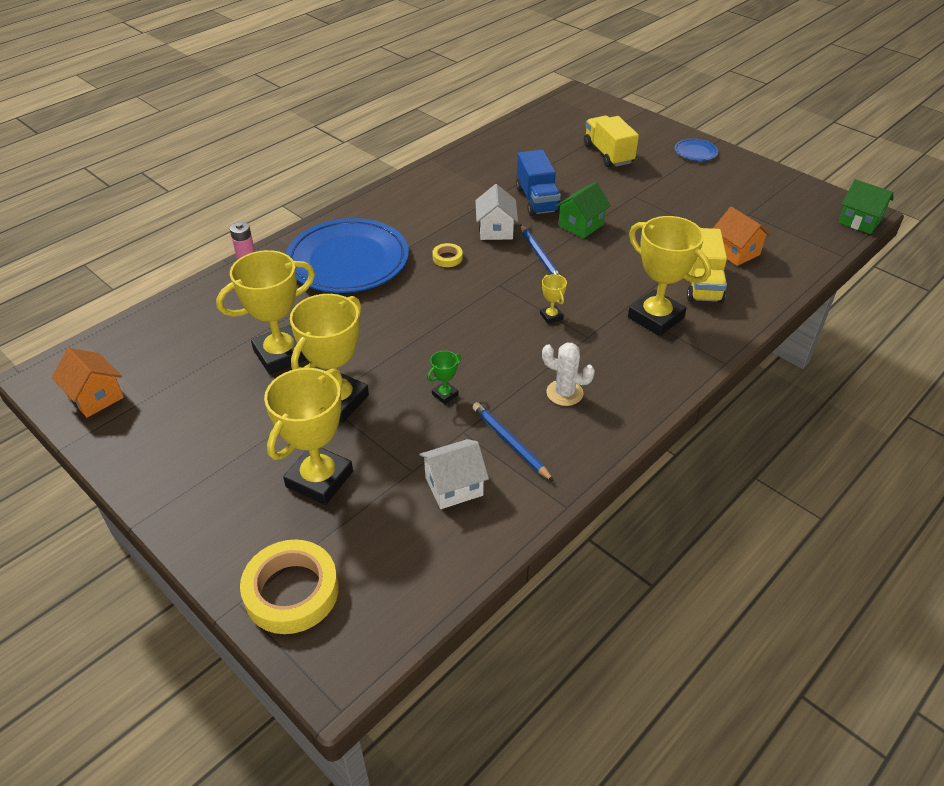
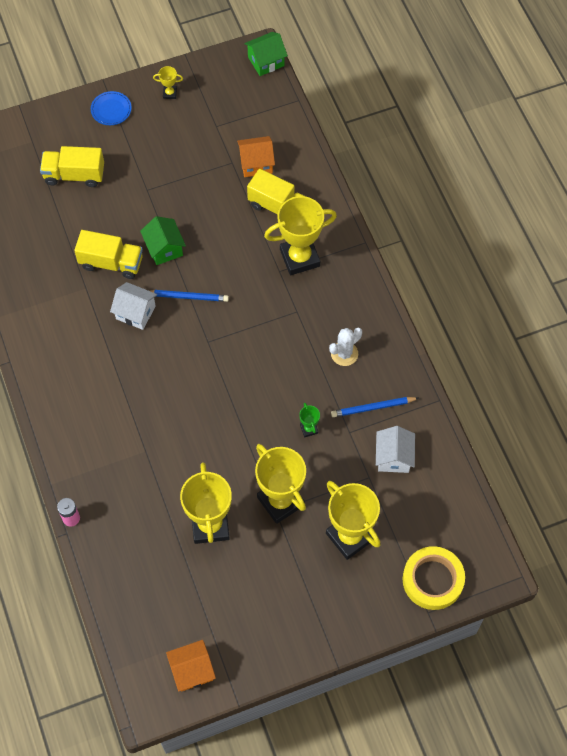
camera: 65 degrees left, 20 degrees up
(348, 261) = (116, 439): blue plate -> none
(447, 258) = (153, 364): yellow tape -> none
(537, 200) = (111, 263): blue truck -> yellow truck
(551, 316) = (263, 324): yellow trophy -> yellow trophy (170, 93)

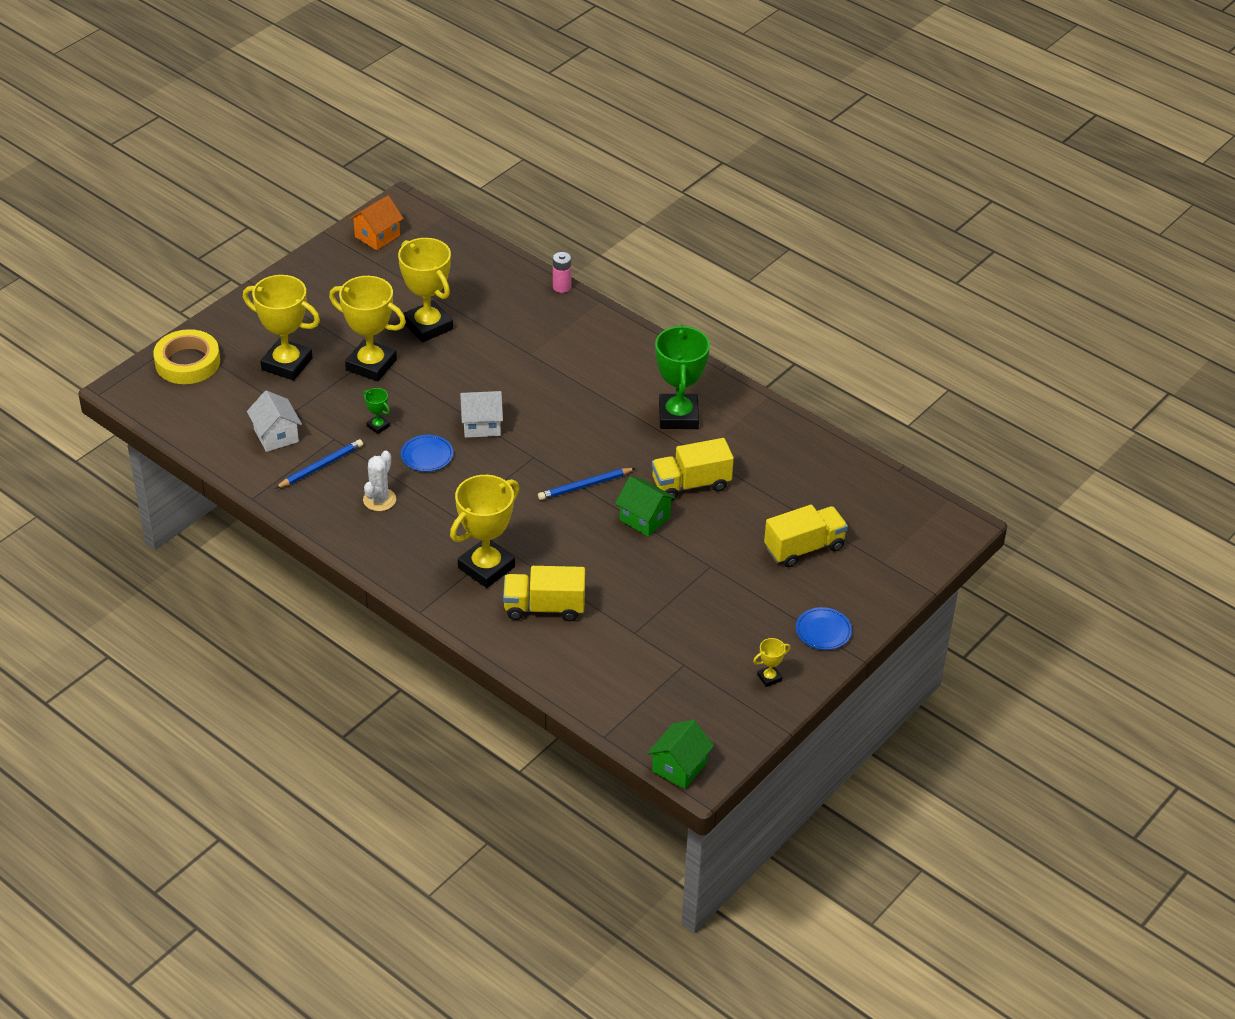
camera: 150 degrees right, 20 degrees down
(75, 330) = (678, 416): none -> green trophy
(135, 312) = (629, 452): white house -> white house (481, 425)
(256, 164) = (605, 642): orange house -> none
(287, 380) = (427, 455): none -> blue plate

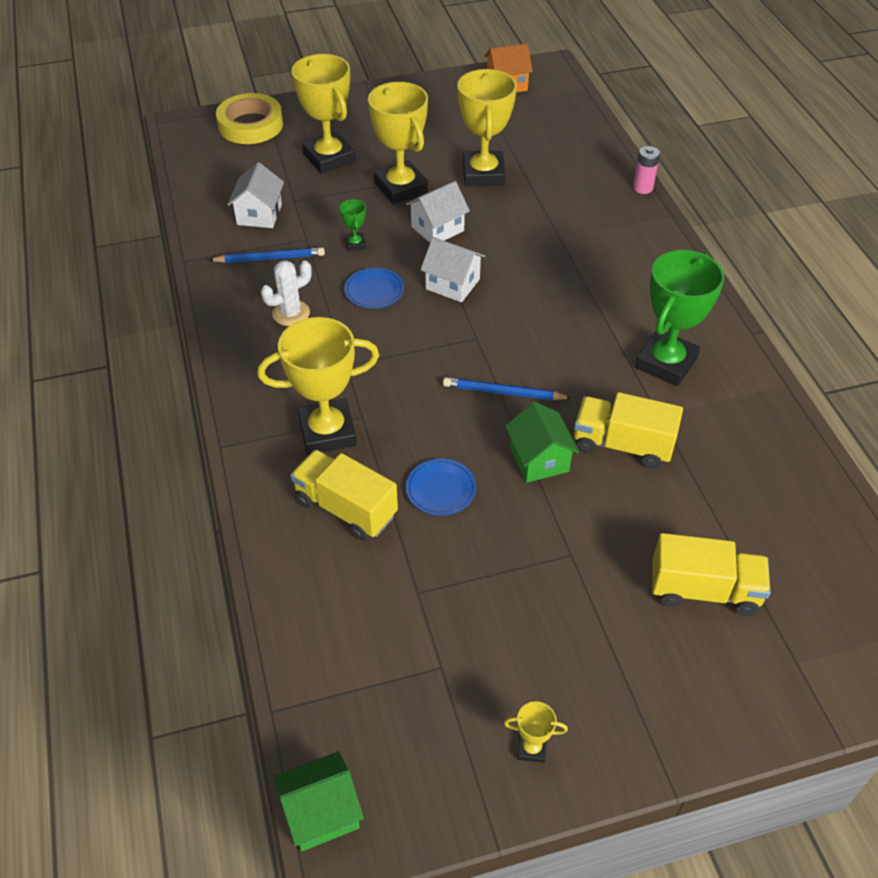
camera: 35 degrees right, 5 degrees up
(431, 387) = (437, 229): none -> white house
(823, 631) = (650, 720): blue plate -> blue plate (441, 489)

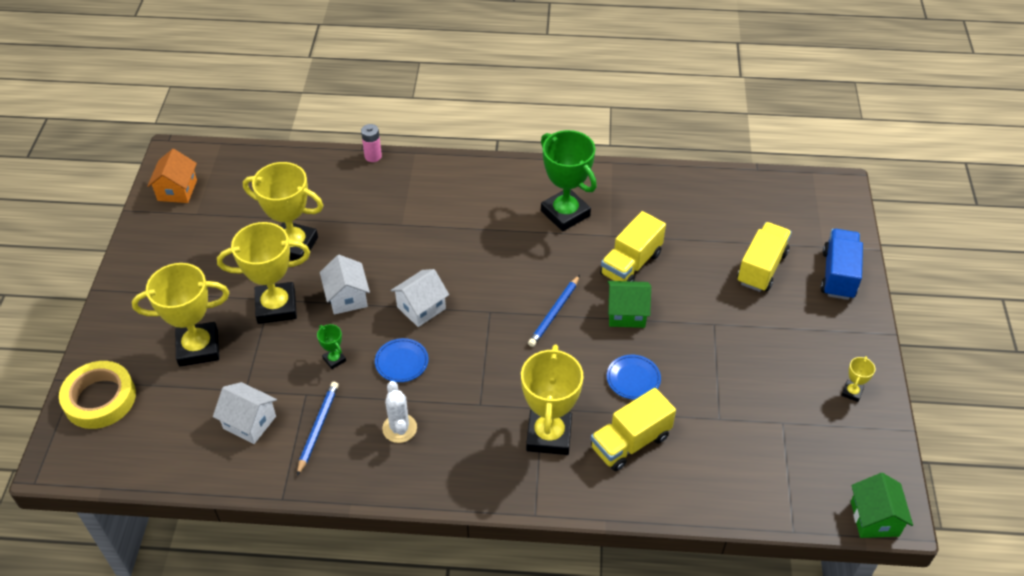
camera: 70 degrees left, 0 degrees up
(355, 244) = (334, 359): green trophy -> green trophy turned 45 degrees clockwise
(751, 694) = (838, 275): none -> blue truck

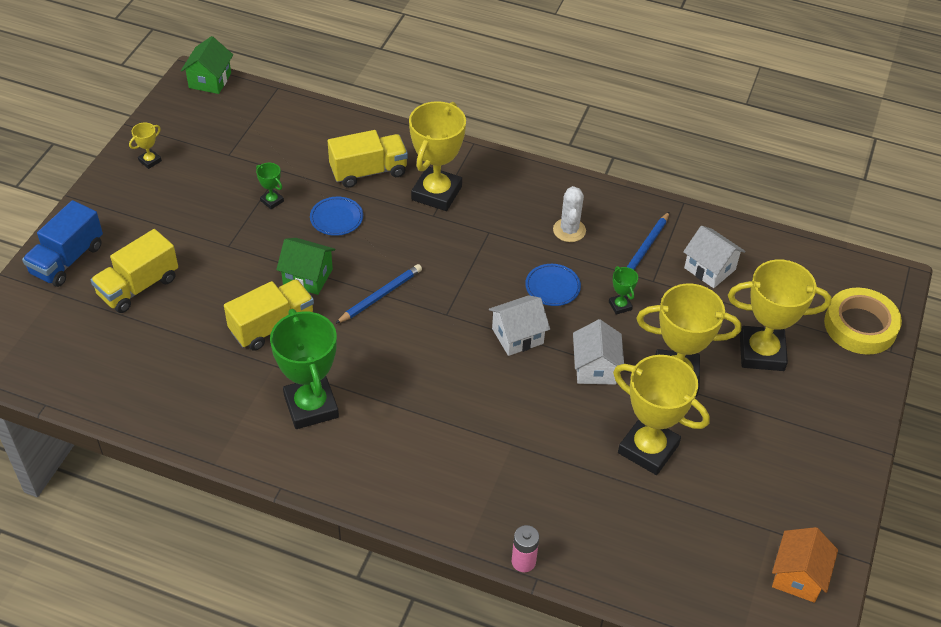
camera: 165 degrees left, 0 degrees up
(705, 380) = (272, 201): none -> green trophy

